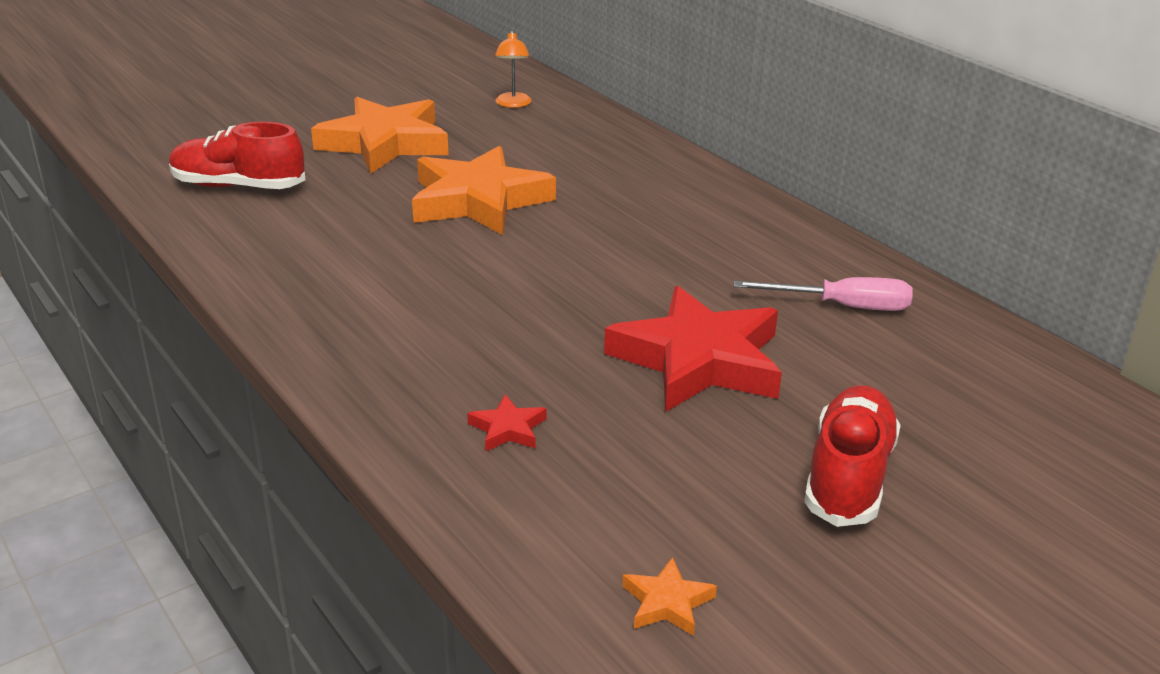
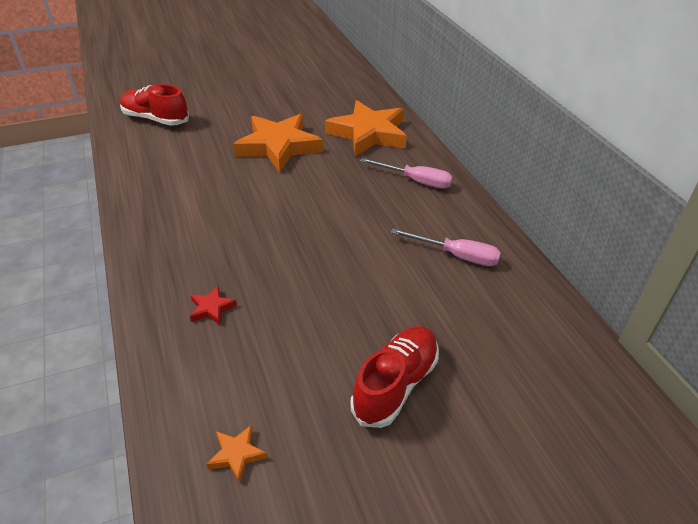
camera: 15 degrees right, 10 degrees up
(385, 143) = (248, 101): orange star -> orange star (368, 134)
(513, 104) = (332, 83): orange lamp -> none
(698, 360) = (347, 280): red star -> none
(725, 220) = (415, 181): none -> pink screwdriver

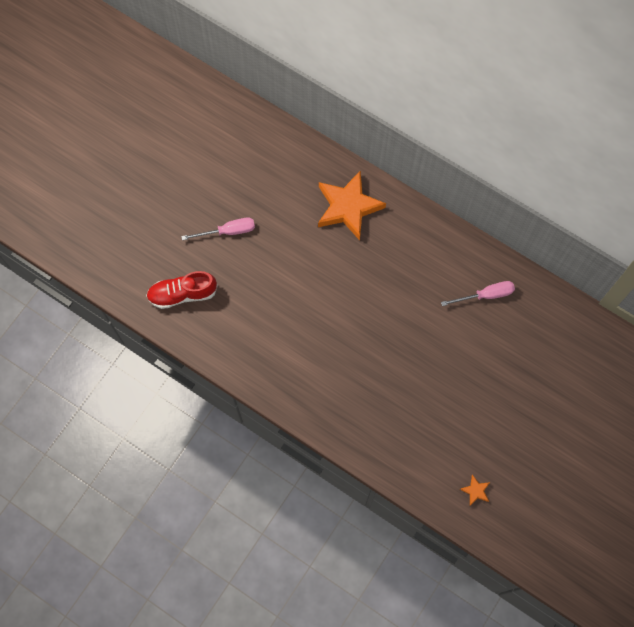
camera: 35 degrees left, 30 degrees up
(211, 308) = (389, 425): red star -> none
(278, 146) = (300, 265): orange star -> none
(395, 385) = (514, 406): red shoe -> none
(415, 181) = (417, 240): pink screwdriver -> pink screwdriver (228, 231)

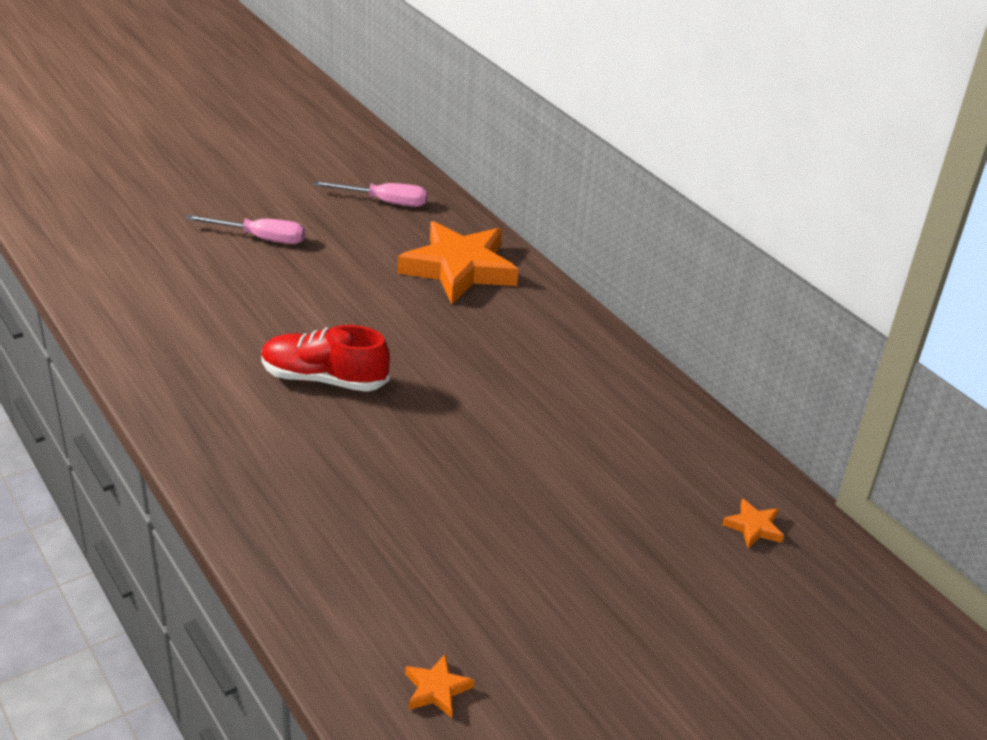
camera: 20 degrees right, 35 degrees down
(182, 294) = (136, 273): red shoe -> red shoe (324, 379)
(485, 295) = (625, 426): pink screwdriver -> pink screwdriver (384, 202)
(567, 337) = (753, 527): none -> orange star

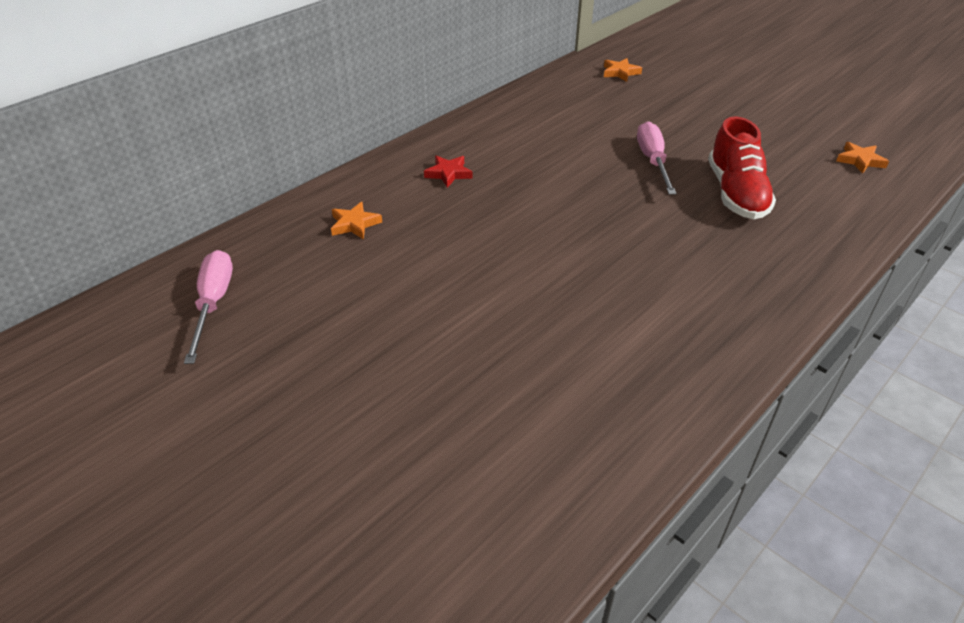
camera: 100 degrees left, 5 degrees up
(260, 238) = (329, 397): pink screwdriver -> pink screwdriver (653, 161)
(324, 379) = (588, 274): red shoe -> red shoe (736, 193)
(459, 269) = (354, 224): orange star -> orange star, size x0.40
(525, 331) = (448, 174): none -> red star

